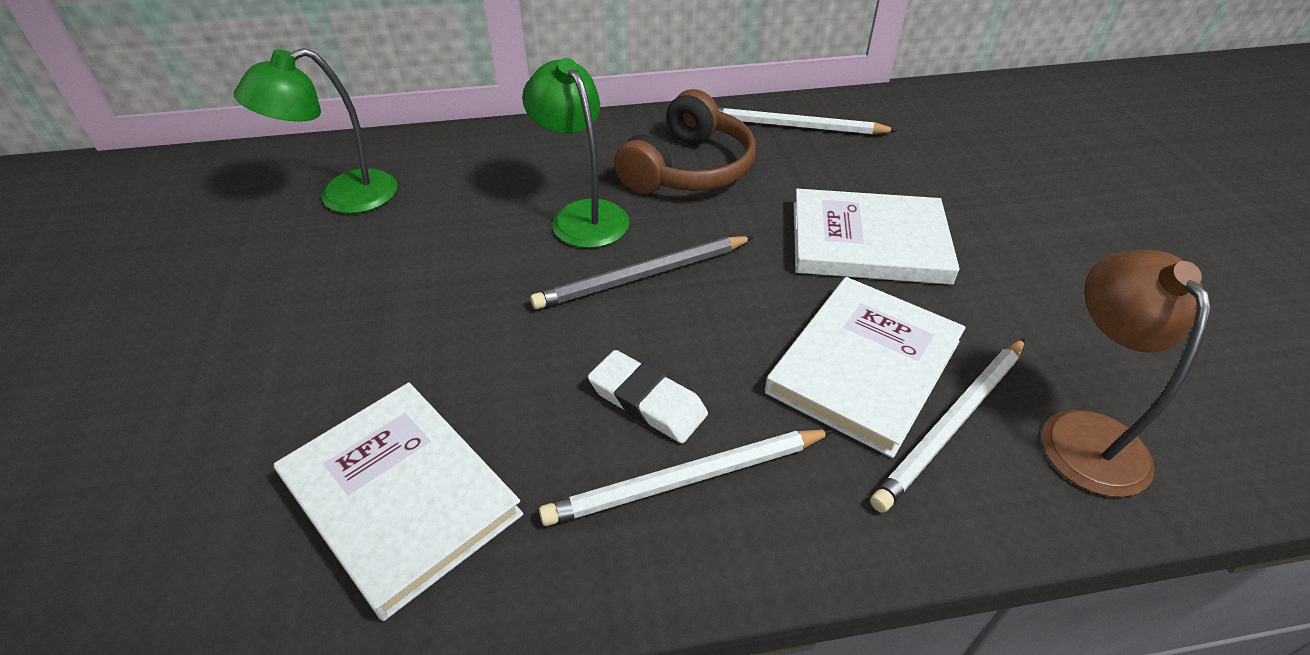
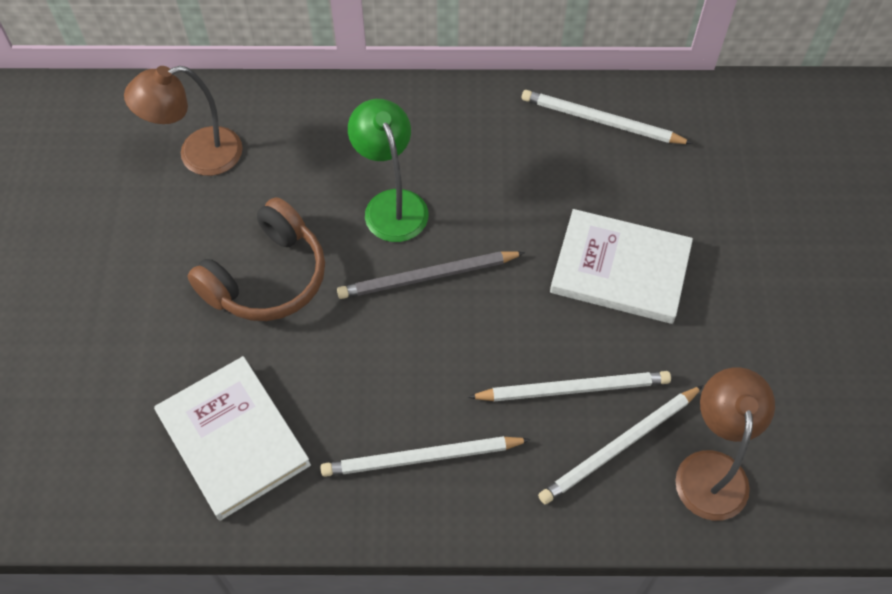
camera: 10 degrees right, 15 degrees up
(343, 197) = (197, 155): green lamp -> brown lamp
(647, 401) = (408, 392): white eraser -> none
(688, 169) = (492, 163): brown headphones -> brown headphones (267, 277)
(864, 367) = (573, 389): white book -> white pencil

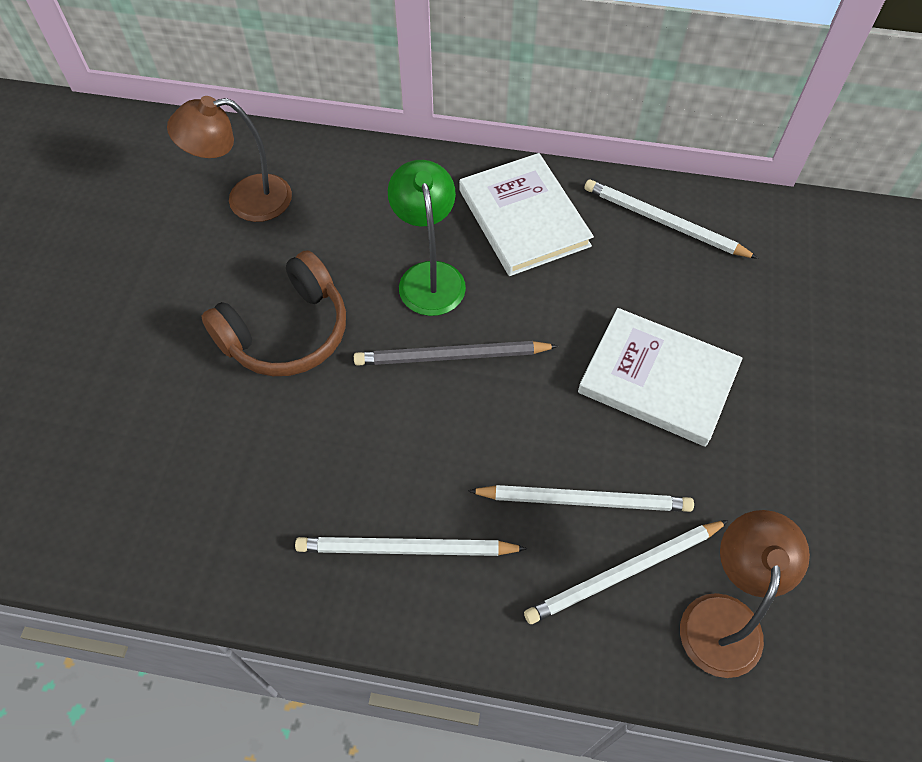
camera: 10 degrees right, 0 degrees up
(233, 439) = (213, 495): white book -> white book (523, 218)

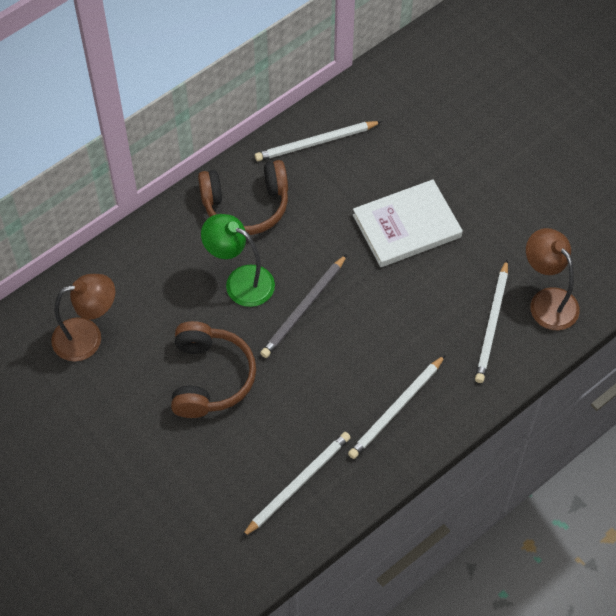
camera: 50 degrees left, 0 degrees up
(246, 200) = (87, 337): brown lamp -> brown lamp turned 135 degrees counterclockwise
(523, 218) = (246, 206): white book -> brown headphones
(584, 500) = (441, 311): white pencil -> white pencil (298, 484)

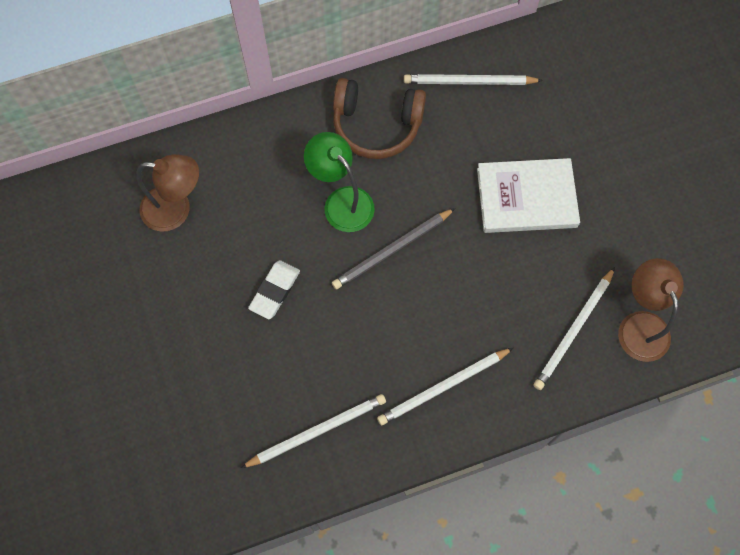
camera: 20 degrees right, 10 degrees up
(210, 378) = (274, 291): brown headphones -> white eraser

